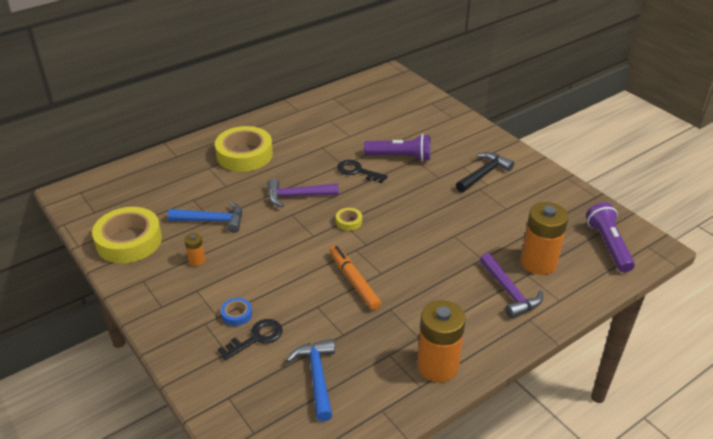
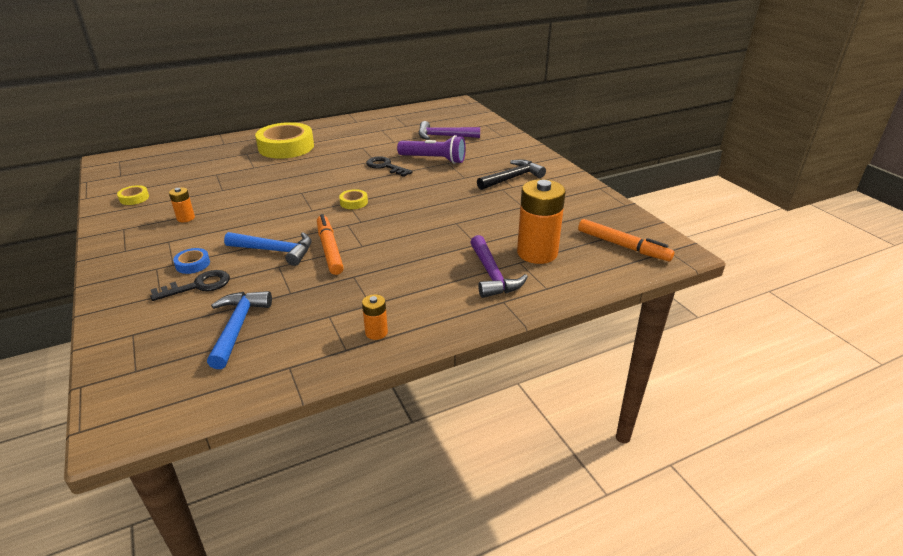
camera: 10 degrees right, 5 degrees down
(129, 241) = (134, 198): yellow tape -> yellow tape, size x0.42
(212, 221) = (222, 190): blue hammer -> blue hammer (275, 251)
(297, 196) = (315, 179): purple hammer -> purple hammer (443, 136)
(437, 366) = (376, 332): orange battery -> orange battery, size x0.46
(608, 245) = (623, 246): purple flashlight -> orange marker

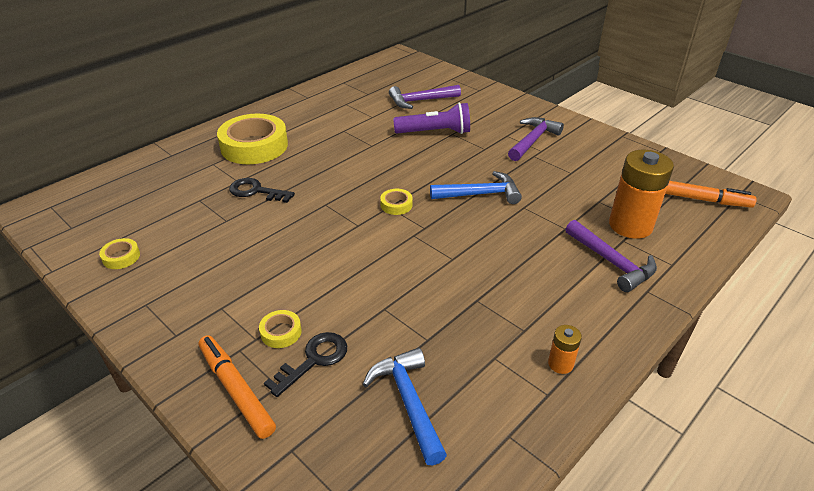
camera: 20 degrees left, 5 degrees up
(186, 218) = (215, 270): orange battery -> none
(193, 264) = (281, 332): blue tape -> yellow tape
(275, 251) = (364, 289): blue hammer -> blue hammer (480, 194)
(329, 249) = (422, 272): orange marker -> orange marker (236, 390)
(385, 166) = (391, 151): black key -> black key (256, 191)
(512, 178) = (533, 140): black hammer -> purple hammer

